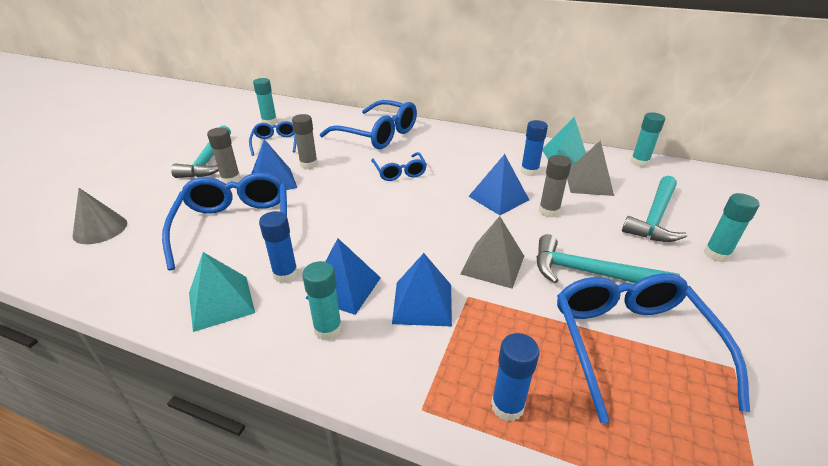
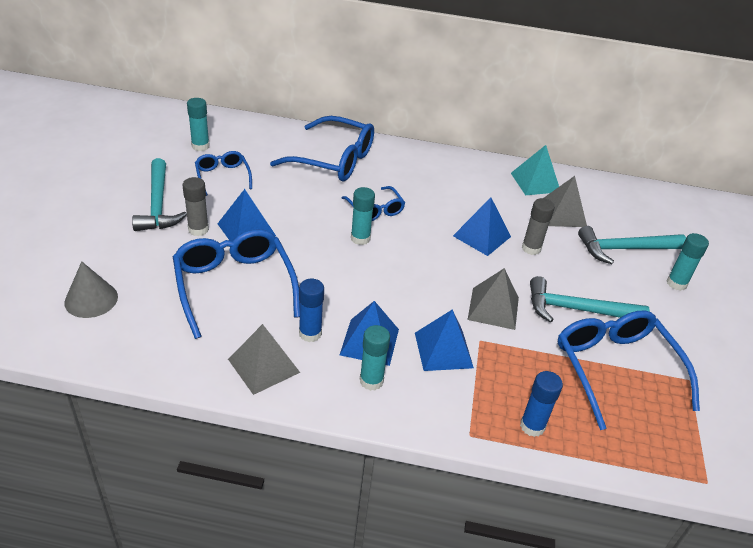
camera: 15 degrees left, 5 degrees up
(221, 302) = (264, 366): turquoise pyramid -> grey pyramid
(309, 164) = (274, 205): grey glue stick -> none
(529, 171) = (504, 202): blue glue stick -> none
(639, 162) = (606, 186): turquoise glue stick -> turquoise glue stick (360, 238)
(654, 217) = (624, 249): turquoise hammer -> turquoise hammer turned 60 degrees clockwise

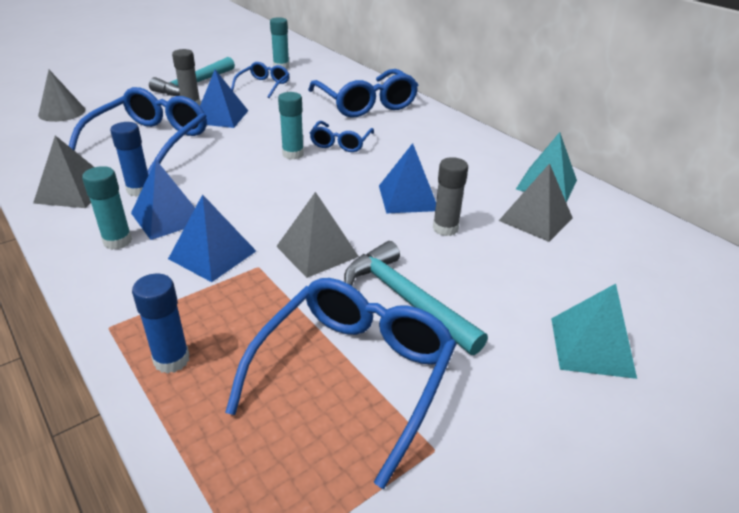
camera: 45 degrees right, 5 degrees down
(624, 249) = (568, 281): turquoise hammer -> none
(676, 283) = (592, 347): turquoise glue stick -> turquoise pyramid

